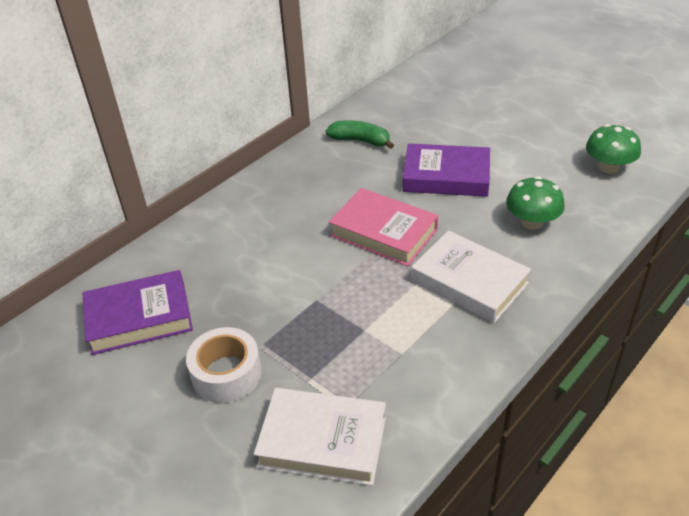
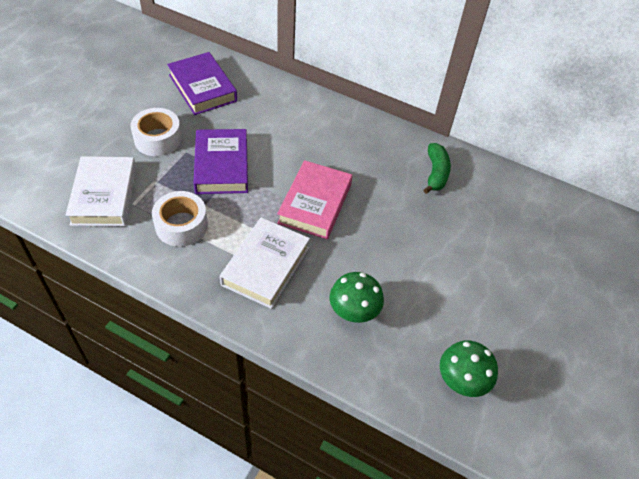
camera: 70 degrees right, 10 degrees up
(395, 355) = (181, 225): none -> white tape
(446, 176) = (403, 240): purple book -> purple book (221, 166)

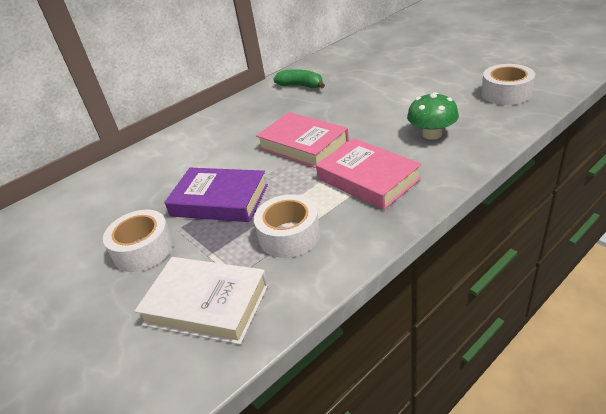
camera: 60 degrees left, 15 degrees down
(202, 88) = (91, 208): purple book -> none
(265, 266) = (368, 179): white book -> pink book
(462, 379) = (506, 93): green mushroom -> white tape

